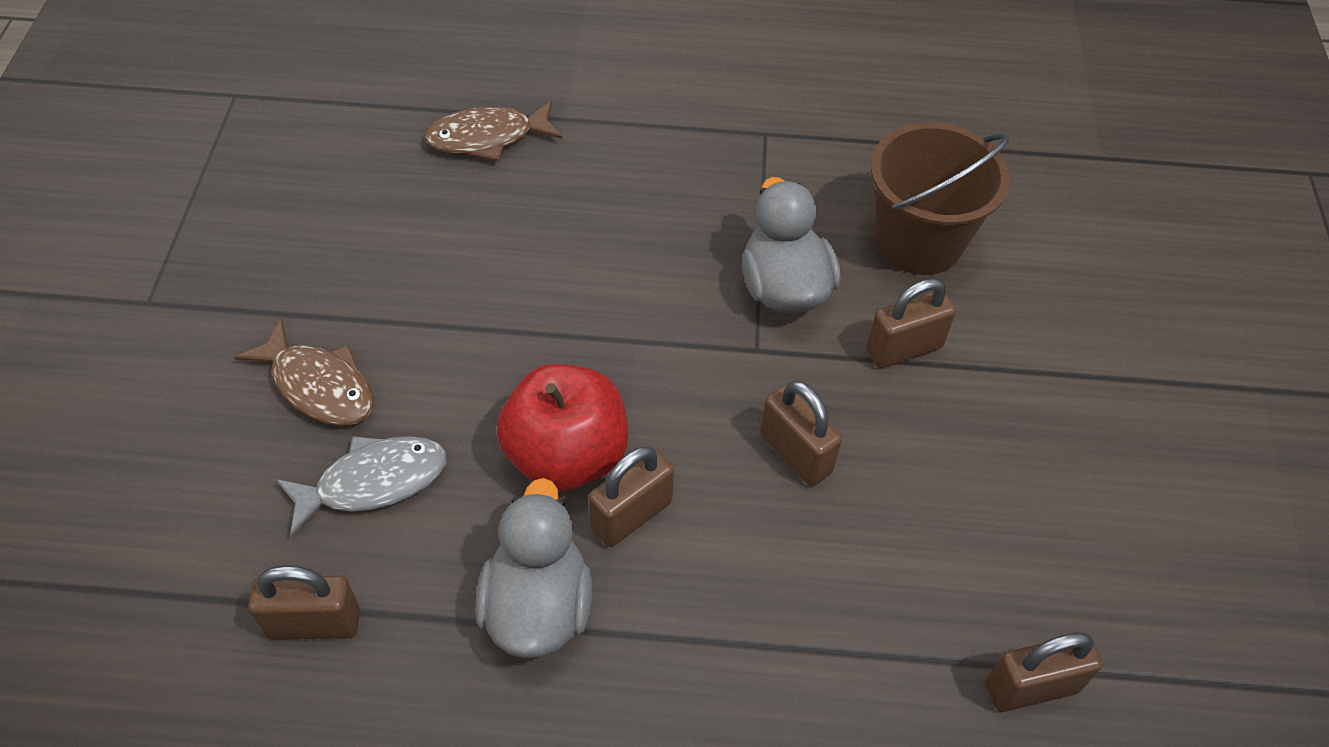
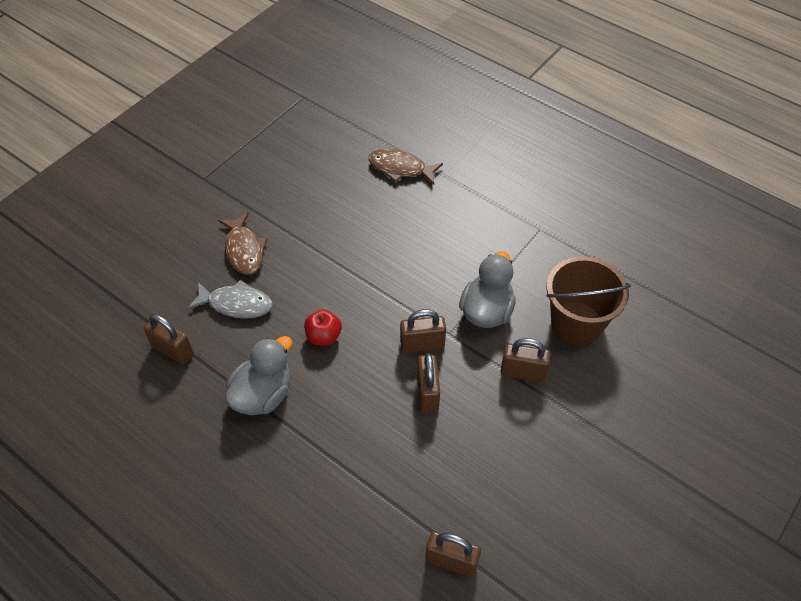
camera: 35 degrees right, 0 degrees up
(566, 456) = (324, 336): red apple -> red apple, size x0.56
(631, 515) = (331, 378): brown padlock -> brown padlock (422, 344)

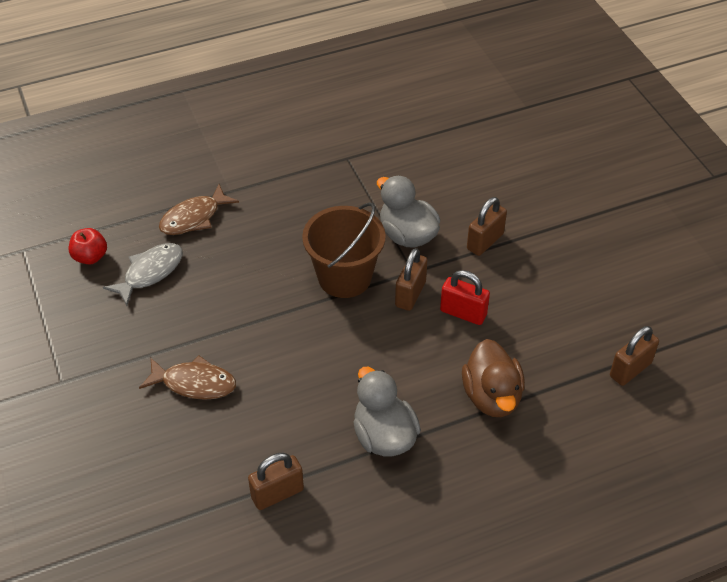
camera: 60 degrees left, 5 degrees down
(236, 304) = (259, 416): grey fish -> grey fish (150, 272)
(324, 336) = (351, 362): red apple -> red apple (90, 257)
(349, 456) = (492, 396): none -> brown duck
(427, 392) = (463, 313): brown padlock -> red padlock
(576, 323) = (460, 185): brown bucket -> brown bucket (344, 277)

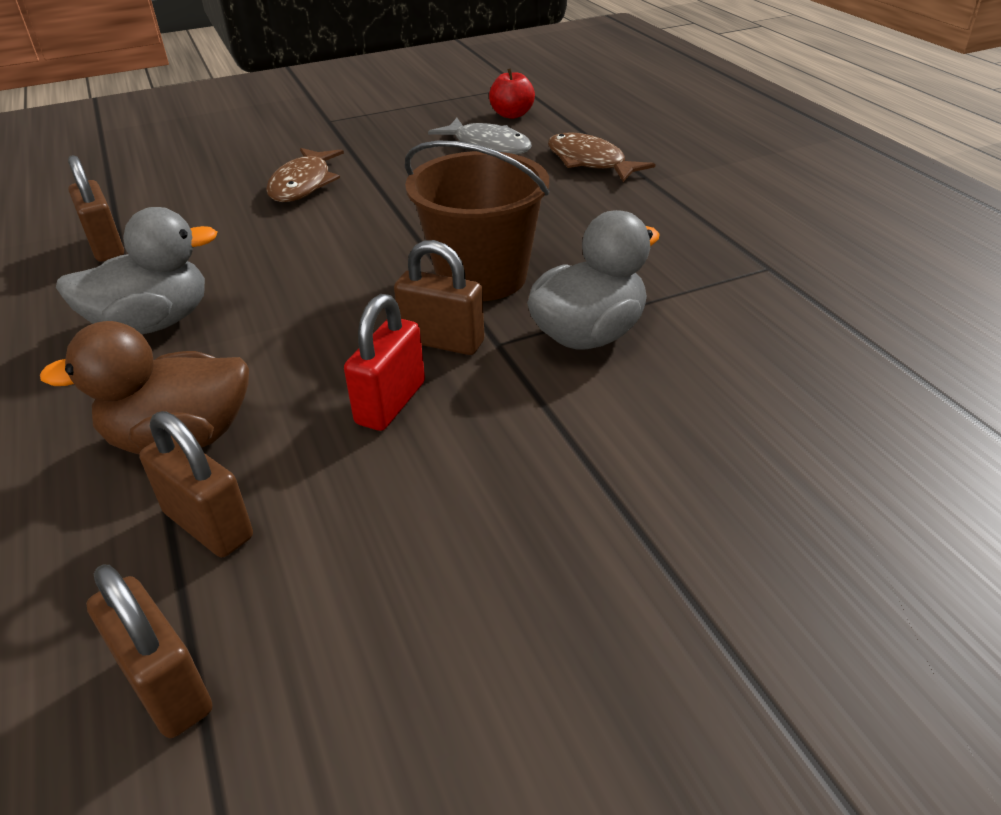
camera: 90 degrees right, 10 degrees down
(485, 241) = (586, 433): brown padlock -> brown padlock (208, 525)

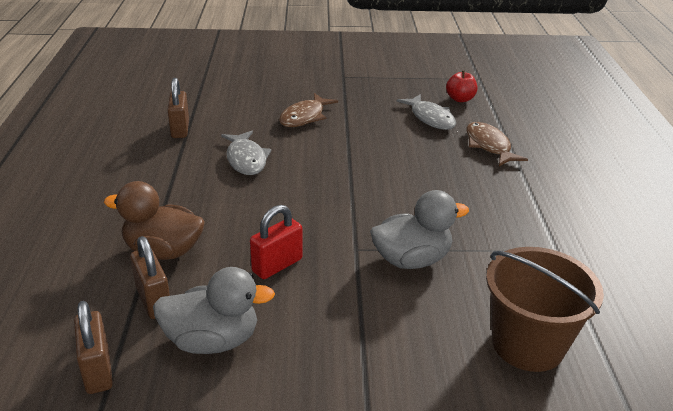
camera: 20 degrees right, 5 degrees down
(153, 323) = (181, 182): grey duck -> grey duck (212, 340)
(245, 263) = (246, 159): none -> grey fish
(442, 341) = (326, 238): brown padlock -> none
(482, 277) = (372, 205): brown bucket -> brown bucket (527, 344)

